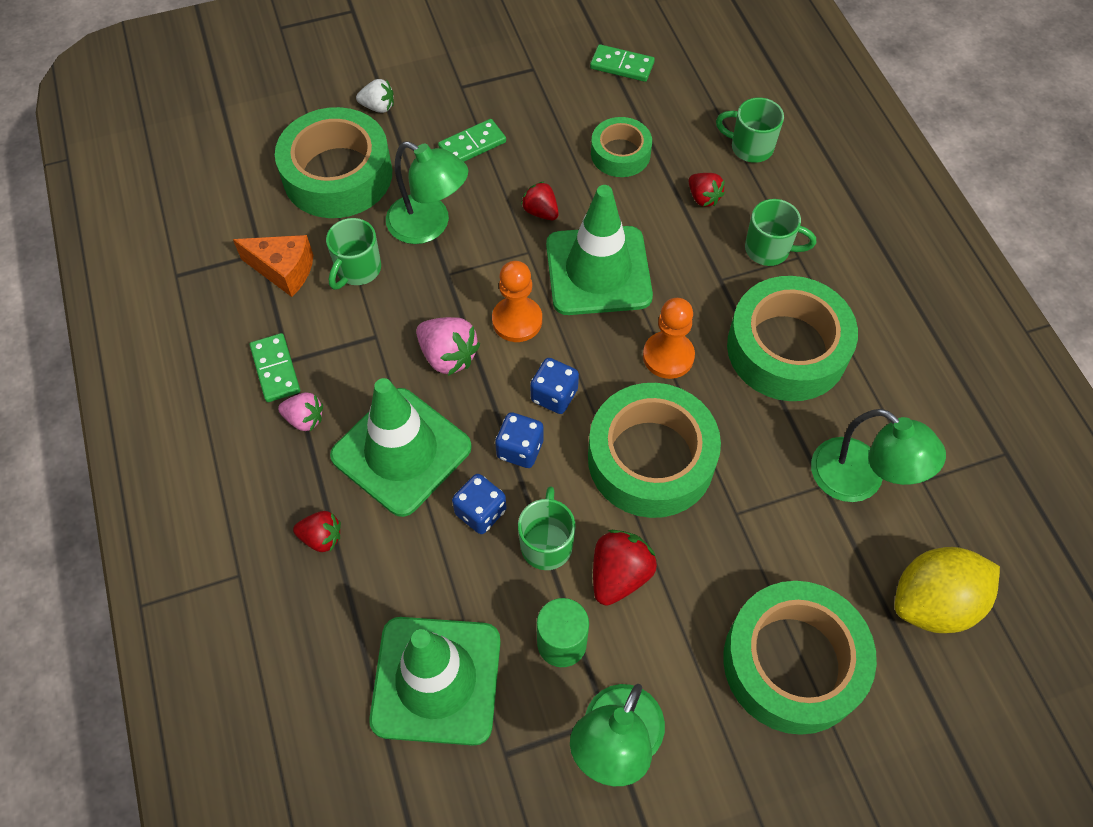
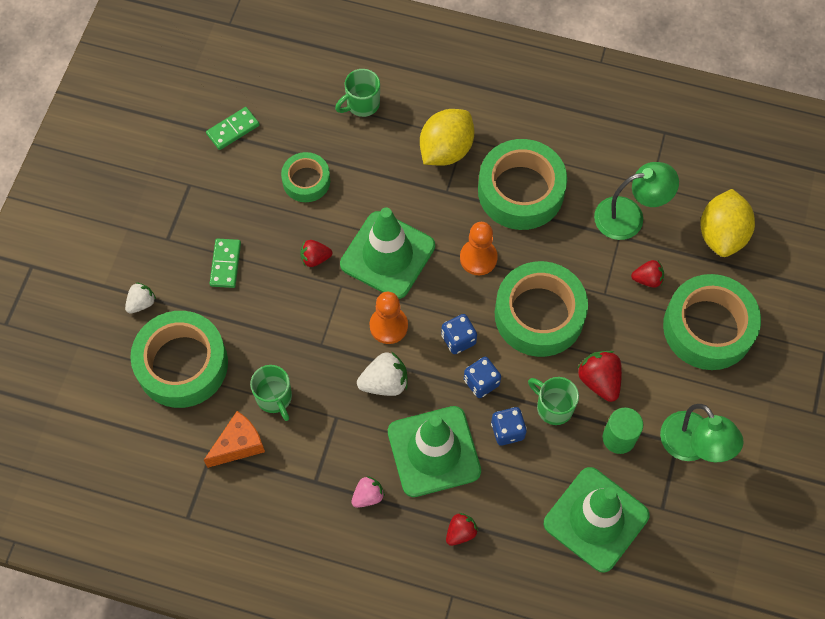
camera: 55 degrees left, 5 degrees up
(275, 369) = (316, 493): green domino -> none
(429, 225) = (273, 332): green lamp -> none
(448, 356) = (384, 383): pink strawberry -> white strawberry
(703, 198) = (379, 158): red strawberry -> red strawberry (647, 279)
(769, 249) = (446, 150): green mug -> yellow lemon

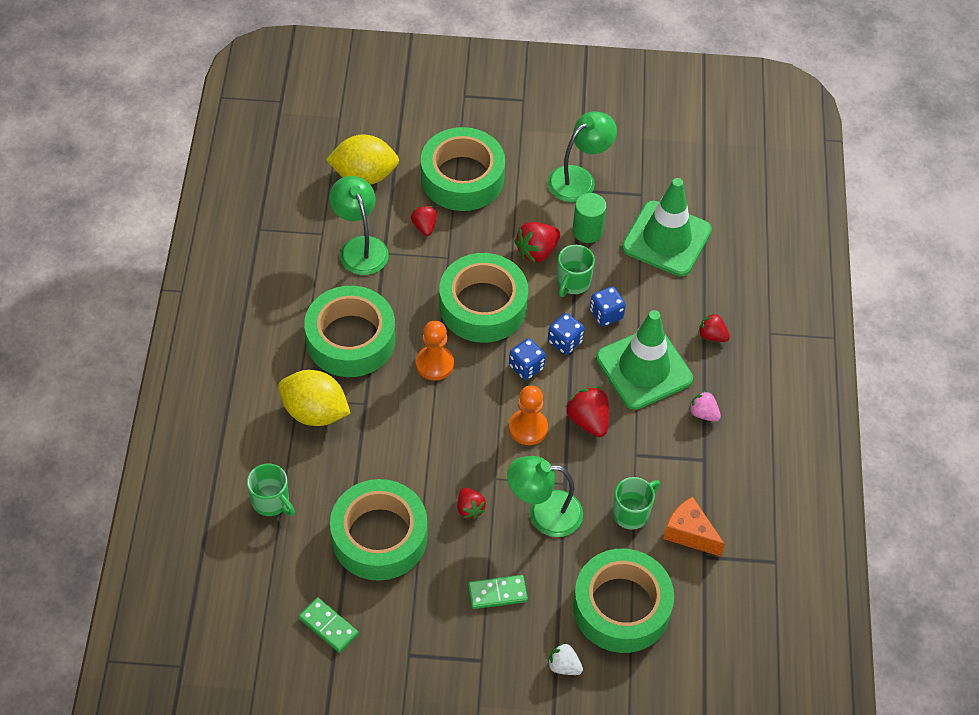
camera: 105 degrees left, 10 degrees down
(294, 320) = (544, 513): none -> green lamp
(306, 181) = (379, 536): green tape -> green tape, size x1.80
(384, 383) = (588, 420): white strawberry -> red strawberry
(387, 255) = (450, 443): green traffic cone -> none

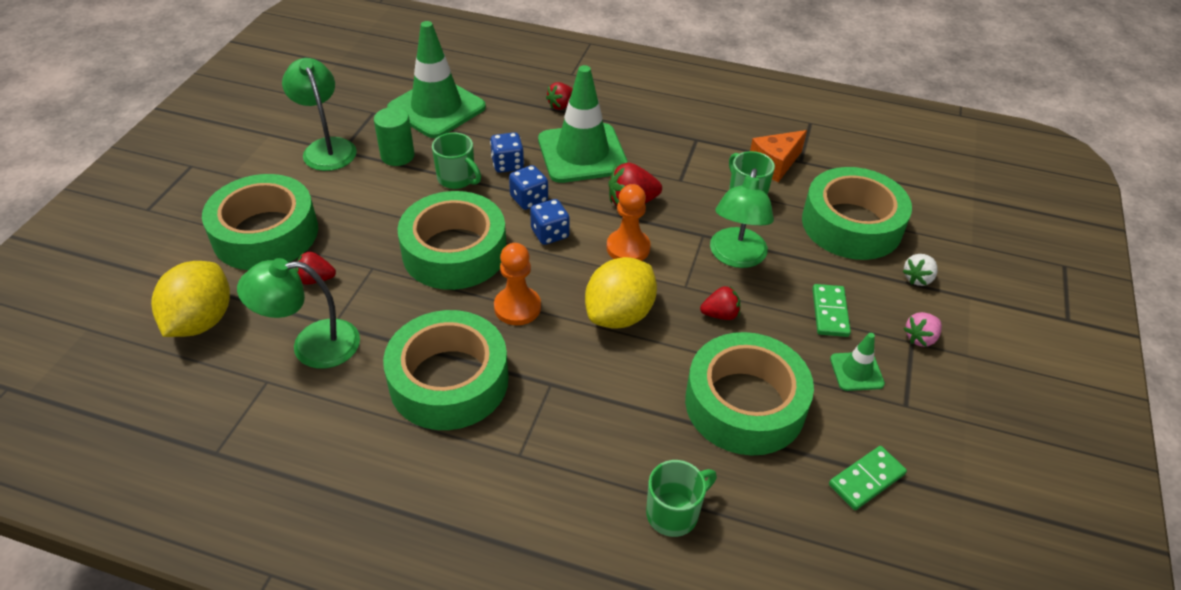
camera: 75 degrees left, 10 degrees down
(315, 412) = (547, 438): yellow lemon -> yellow lemon (619, 315)
(435, 616) = (856, 371): none -> green traffic cone
(537, 251) = (403, 196): red strawberry -> none
(703, 413) = (645, 129): pink strawberry -> pink strawberry (920, 338)

